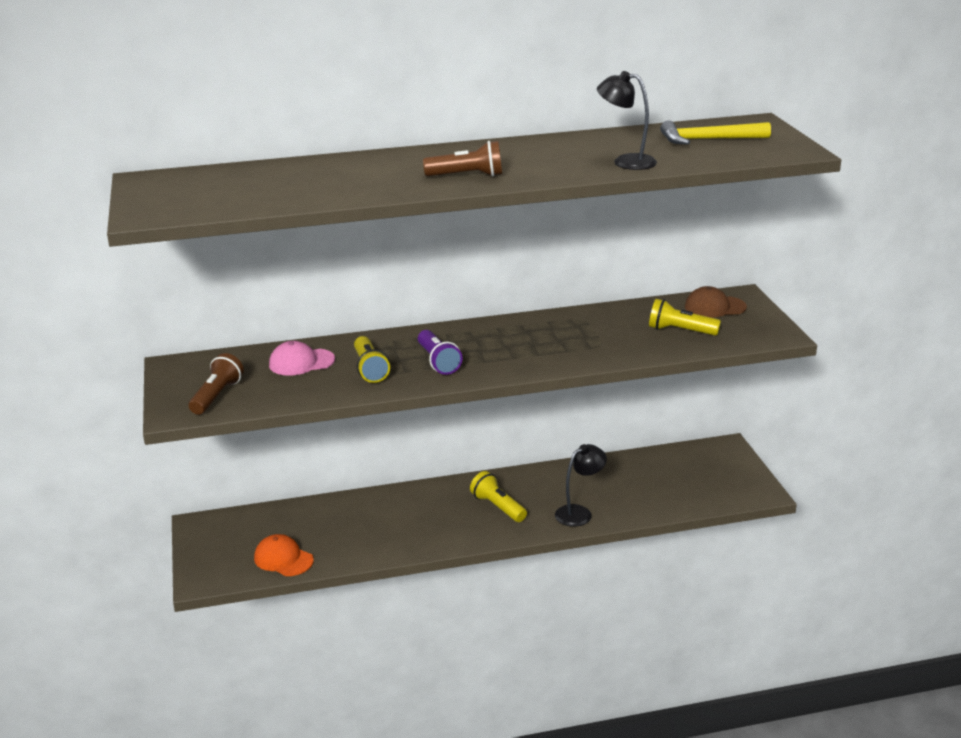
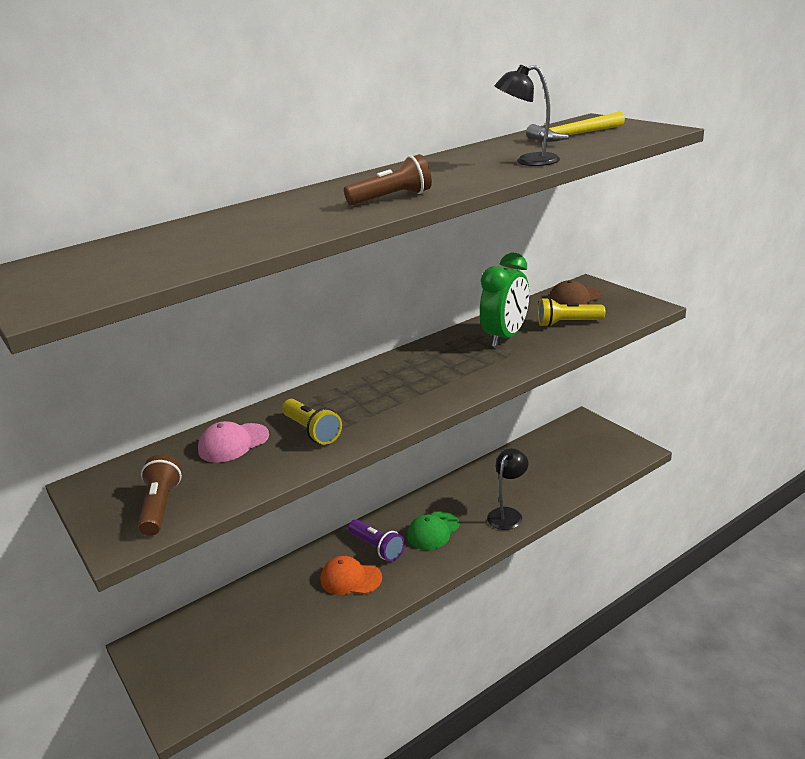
camera: 20 degrees left, 0 degrees up
(283, 559) = (256, 656): orange cap -> orange cap (350, 579)
(438, 362) = (375, 405): purple flashlight -> purple flashlight (377, 547)
(498, 507) = (433, 531): yellow flashlight -> green cap
(608, 329) = (505, 337): none -> green clock

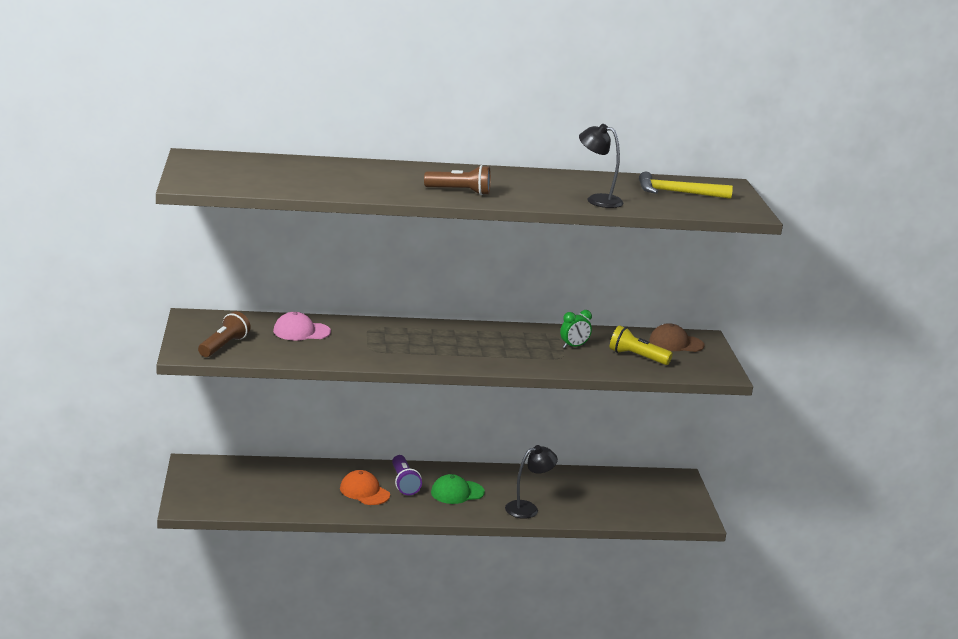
camera: 25 degrees right, 5 degrees down
(312, 431) = (357, 345): yellow flashlight -> none
(505, 337) = (574, 346): green clock -> green clock, size x0.51

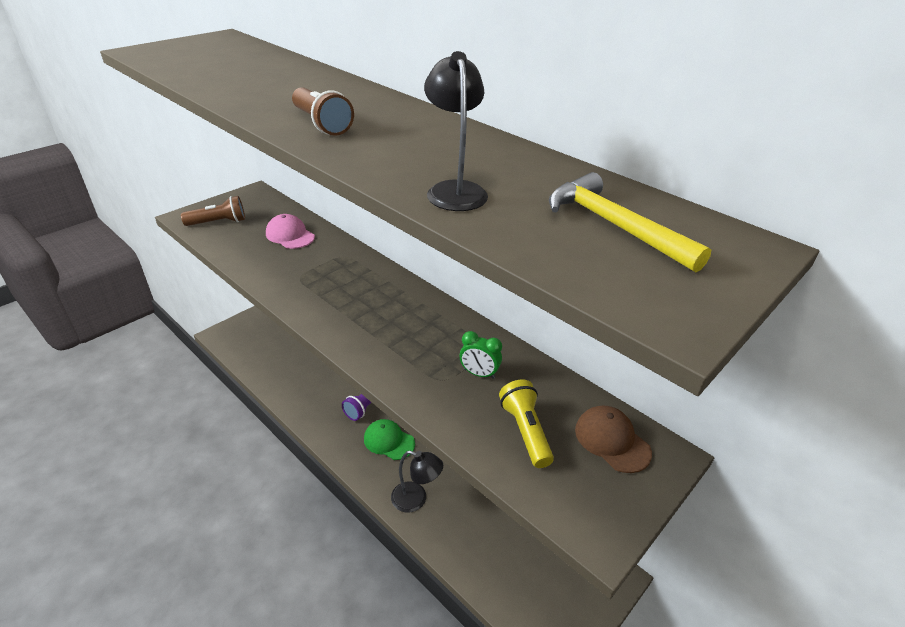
camera: 50 degrees right, 15 degrees up
(364, 492) = (330, 394): orange cap -> none

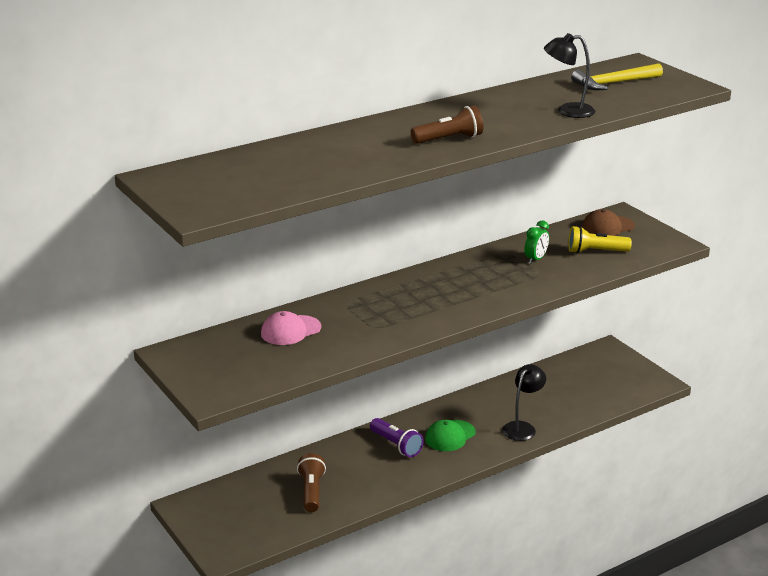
camera: 75 degrees left, 10 degrees down
(218, 222) = (238, 374): brown flashlight -> brown flashlight (311, 492)

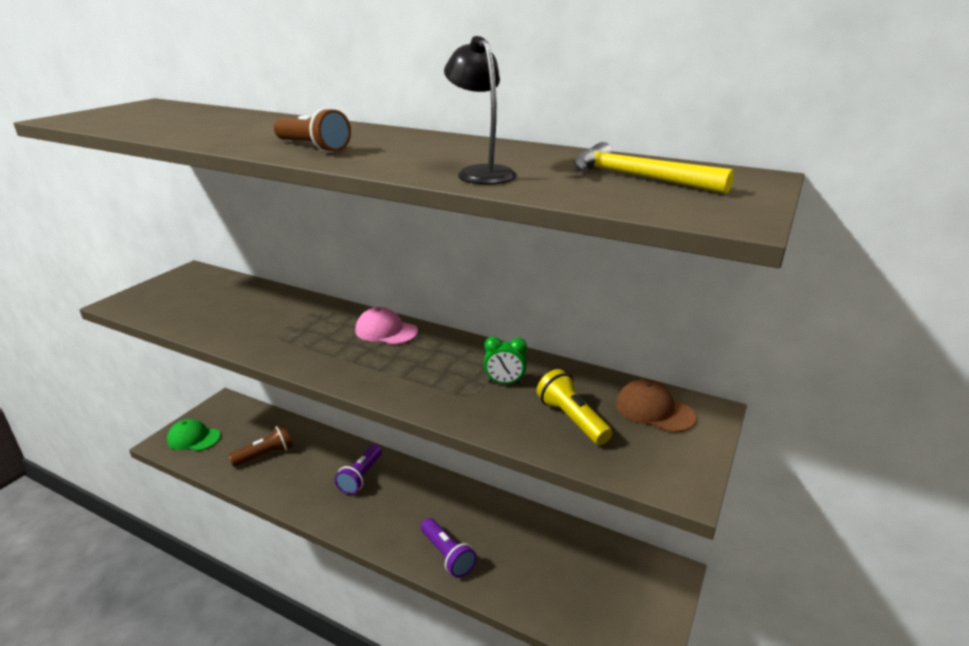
camera: 60 degrees right, 0 degrees up
(290, 330) = (250, 302): pink cap -> pink cap (386, 331)
(450, 436) = (397, 506): green cap -> green cap (193, 438)
(522, 427) = (447, 555): black lamp -> purple flashlight

